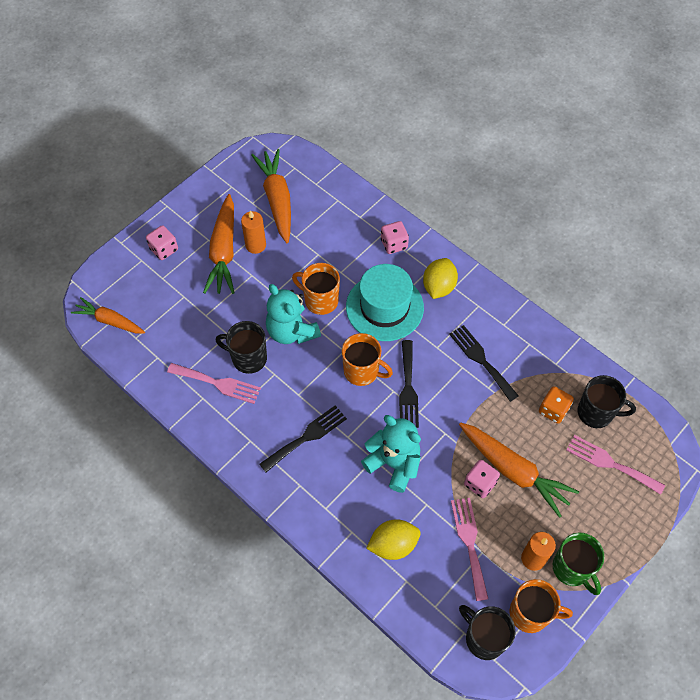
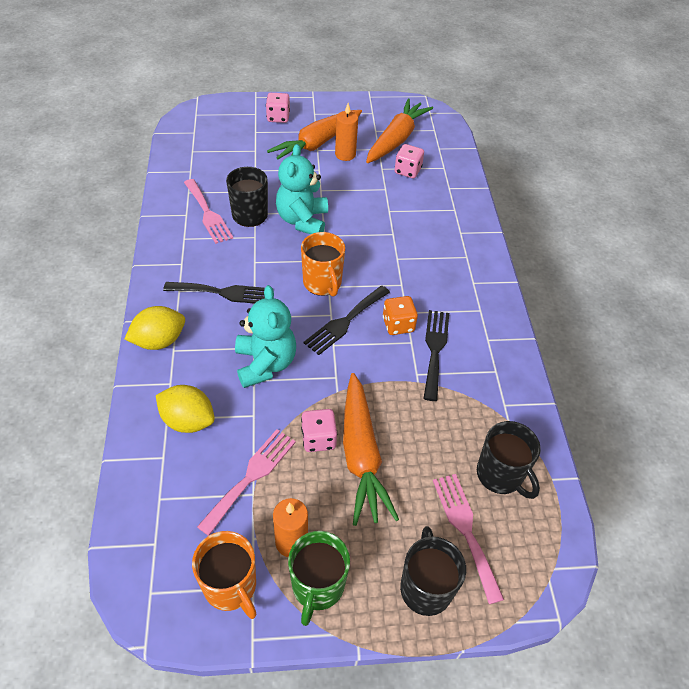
camera: 40 degrees right, 10 degrees down
(110, 321) = (189, 131): orange carrot -> none
(320, 300) = (349, 217): orange mug -> none
(384, 307) = (395, 255): turquoise hat -> none
(394, 244) = (456, 221): pink dice -> pink dice (407, 171)
(438, 287) = (460, 273): yellow lemon -> yellow lemon (159, 341)
(484, 638) = (165, 565): black mug -> black mug (425, 587)
(553, 410) = (458, 438): orange dice -> orange dice (398, 325)

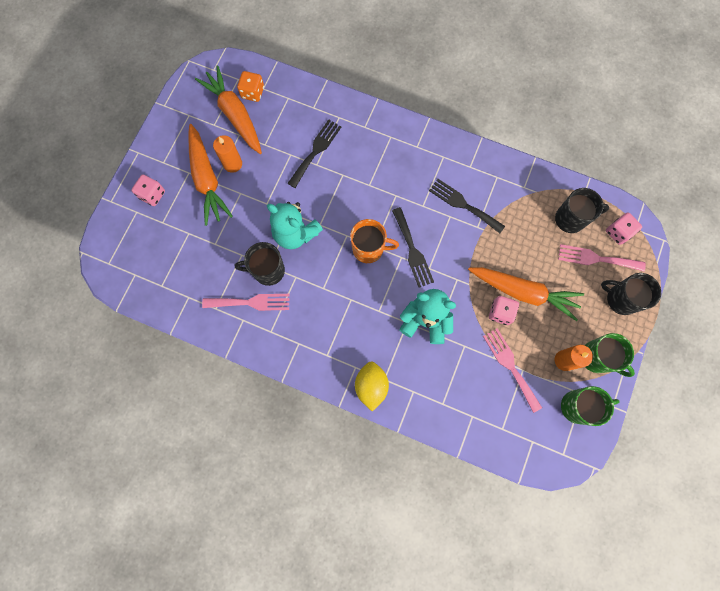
camera: 60 degrees left, 25 degrees up
(188, 420) = (450, 390): yellow lemon -> none
(223, 293) = (345, 323): black fork -> black fork (316, 151)
(231, 586) = (578, 406): orange mug -> green mug
(398, 325) = (431, 217): orange dice -> orange dice (252, 92)
(407, 171) = (278, 127): pink dice -> pink dice (618, 232)

